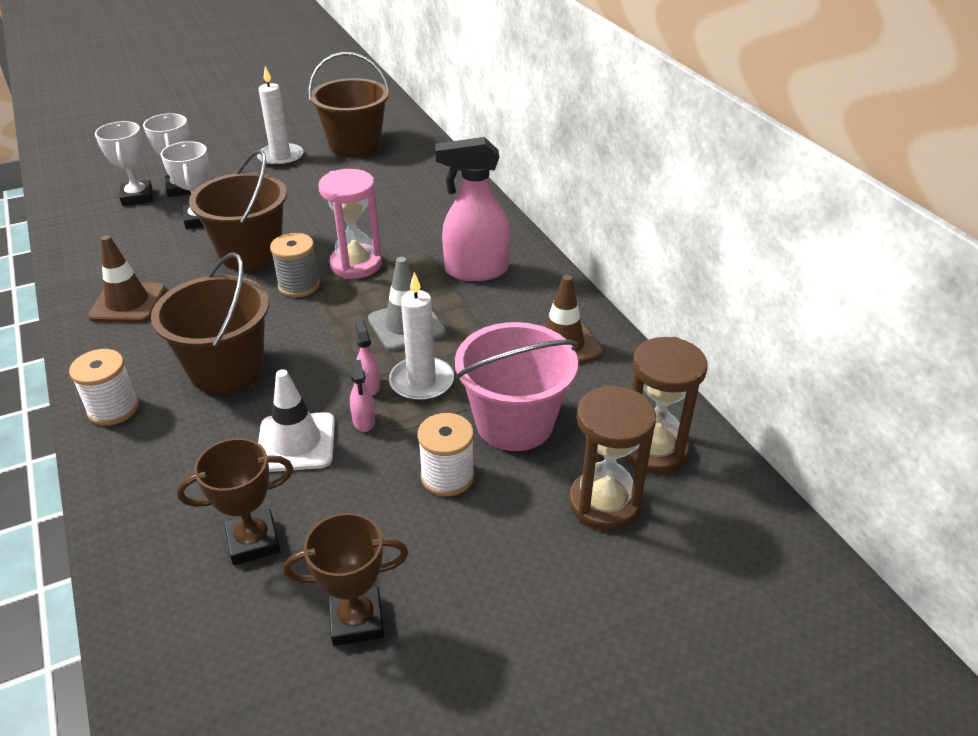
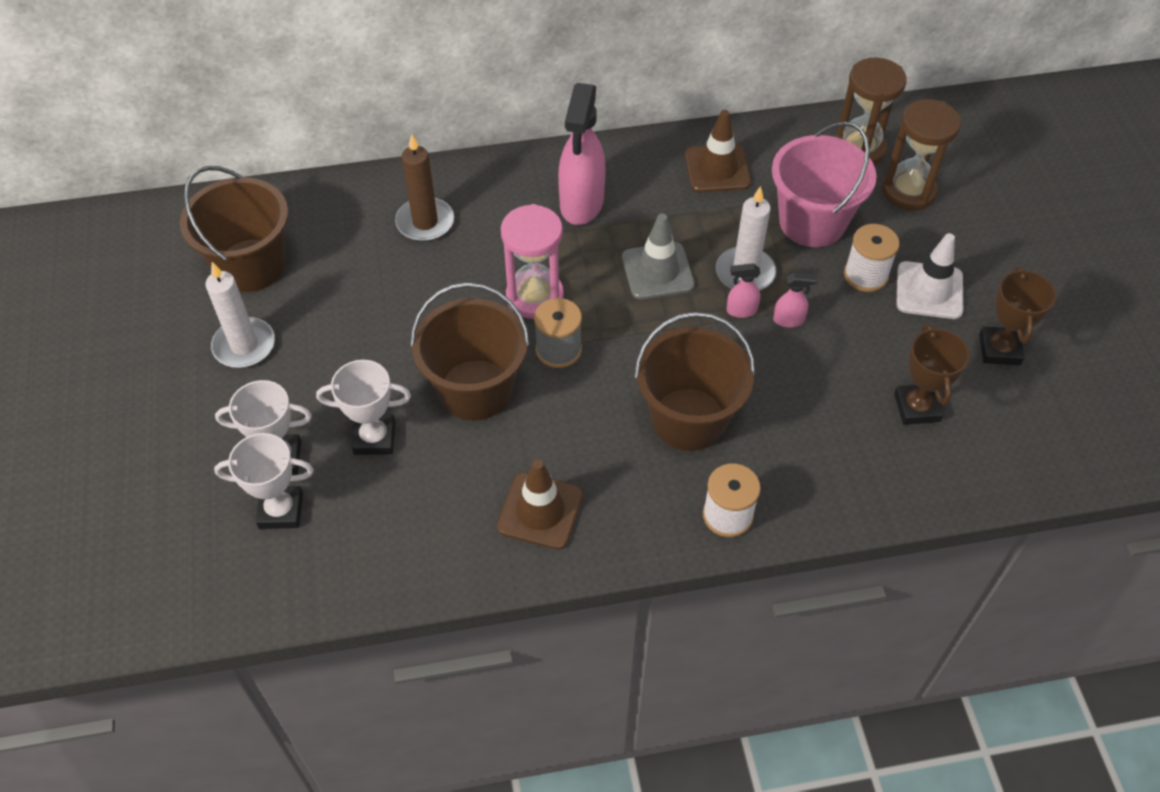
camera: 75 degrees left, 15 degrees up
(296, 442) = (806, 371): white traffic cone -> white traffic cone (929, 291)
(422, 201) = (425, 222): none -> brown candle

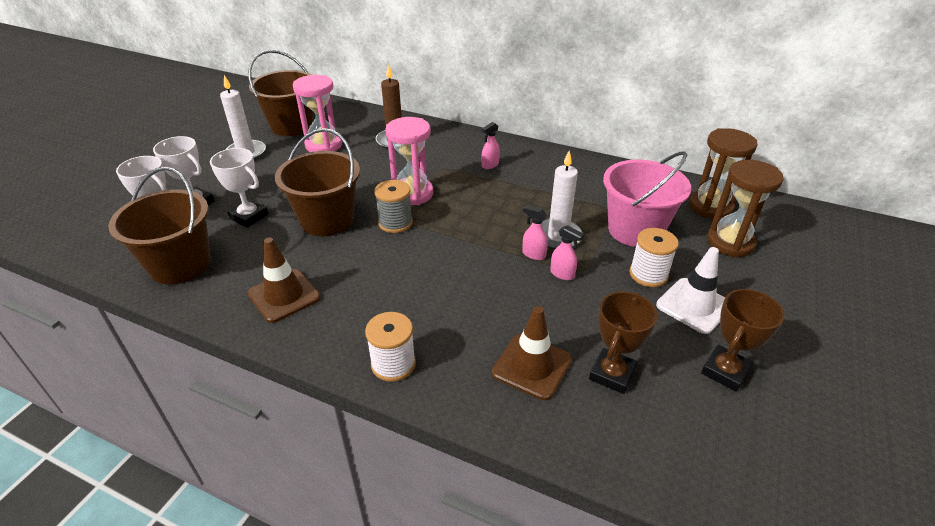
camera: 35 degrees right, 15 degrees down
(337, 277) = (324, 145): none -> pink hourglass
(581, 204) = (490, 165): pink spray bottle -> pink spray bottle, size x0.44
(657, 271) = (500, 212): grey traffic cone -> none
(688, 419) = (432, 295): brown bucket -> brown bucket (180, 265)
(717, 169) = (594, 180): brown traffic cone -> brown traffic cone (532, 366)

